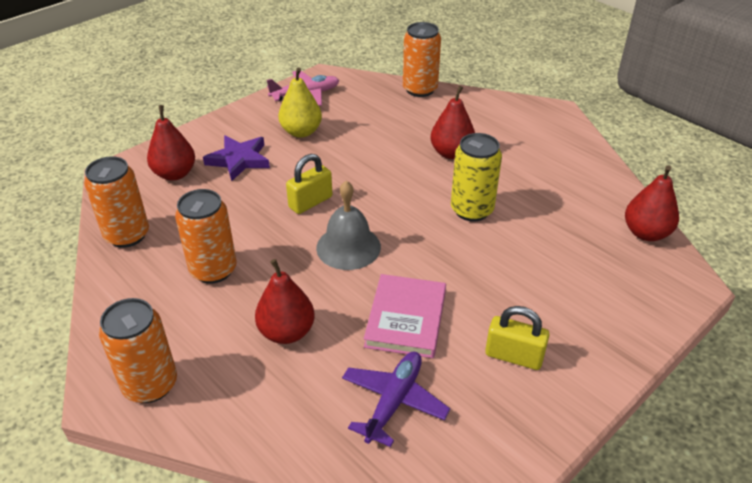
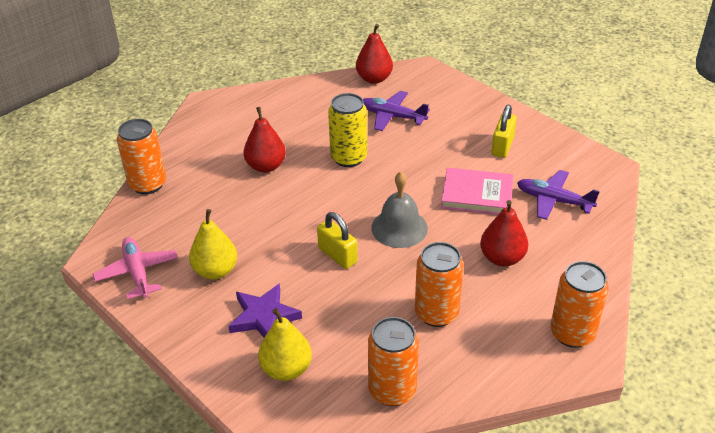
camera: 90 degrees left, 0 degrees up
(175, 174) = (286, 369): red pear -> yellow pear
(563, 247) = (392, 116): none -> purple plane

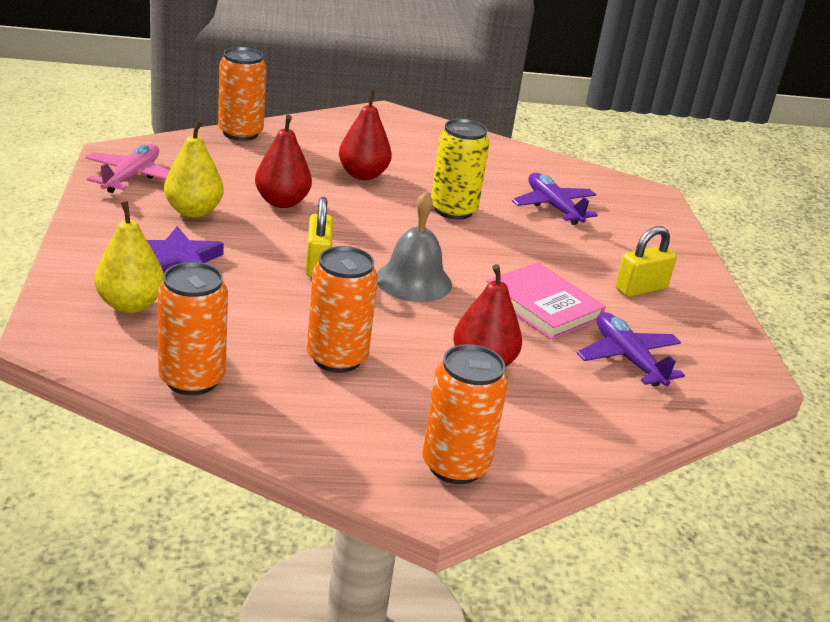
camera: 35 degrees right, 10 degrees down
(374, 79) = (582, 174): red pear -> red pear (282, 202)

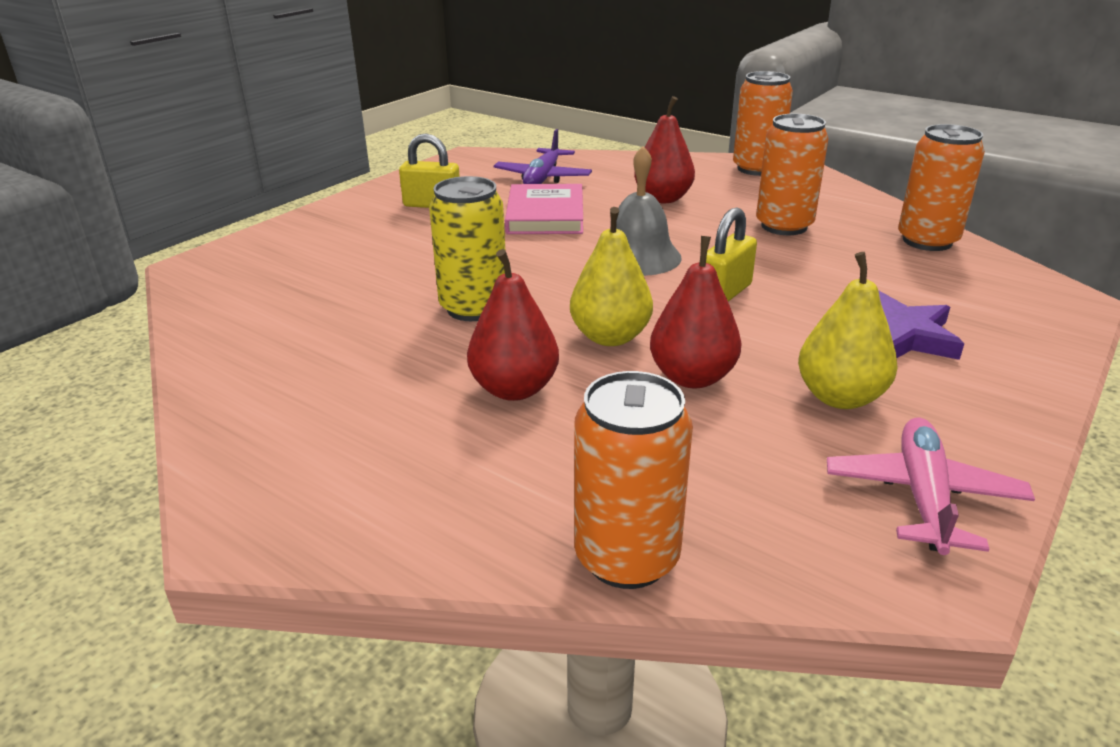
camera: 135 degrees left, 0 degrees up
(130, 304) = (972, 306): yellow pear -> yellow pear (610, 337)
(131, 177) = (922, 496): pink plane -> pink plane turned 135 degrees clockwise
(553, 207) = (346, 281): purple plane -> none

